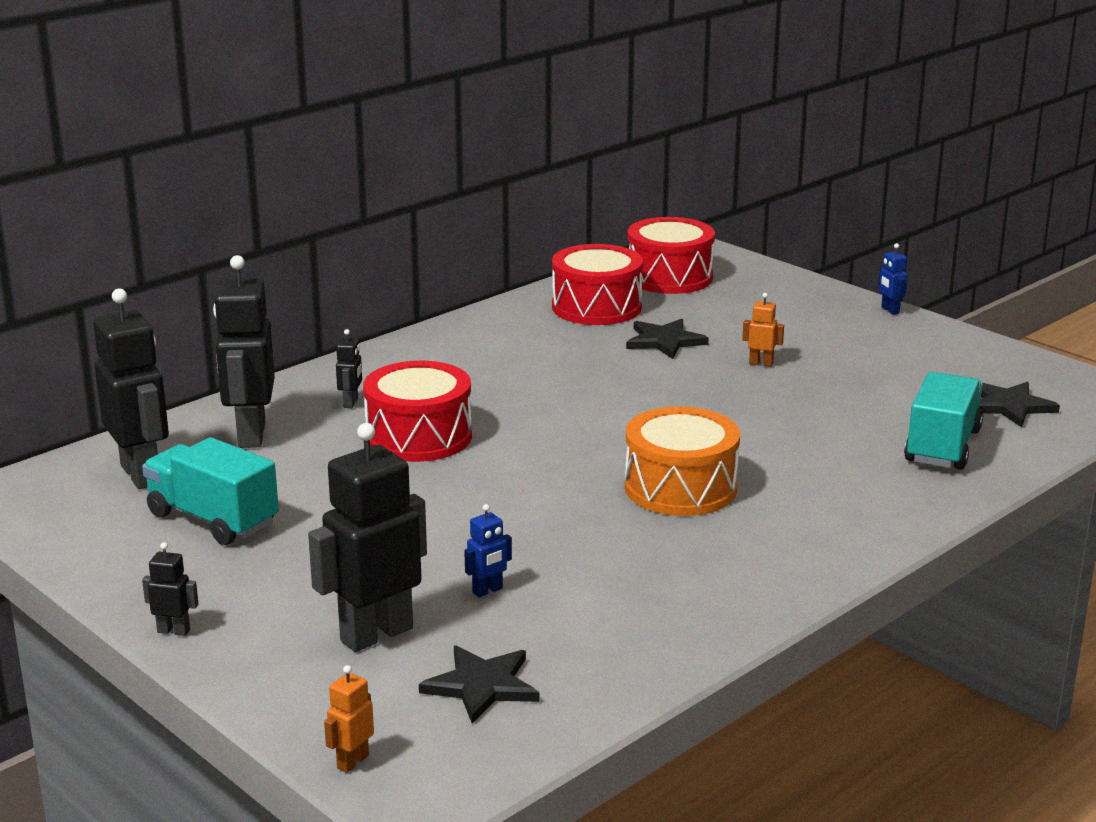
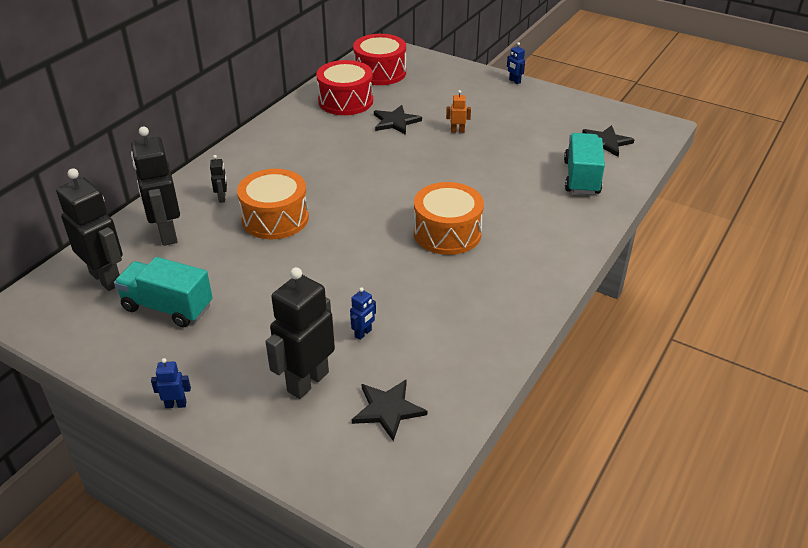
camera: 15 degrees left, 15 degrees up
(174, 631) = (176, 404): black robot -> blue robot
(352, 761) = (331, 488): orange robot -> none
(419, 437) = (275, 218): red drum -> orange drum

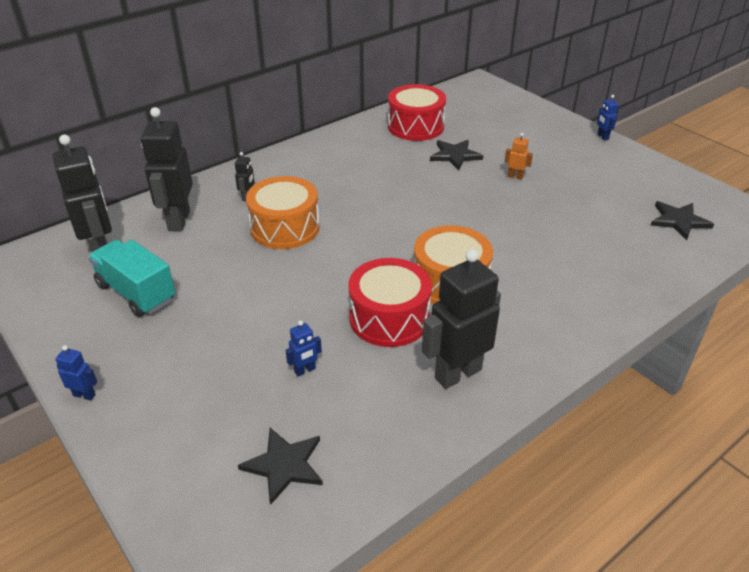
camera: 20 degrees right, 0 degrees up
(307, 381) = (220, 408): black robot -> black robot (457, 373)
(380, 72) = (464, 105): red drum -> red drum (389, 318)
(581, 177) = (632, 254): turquoise truck -> none

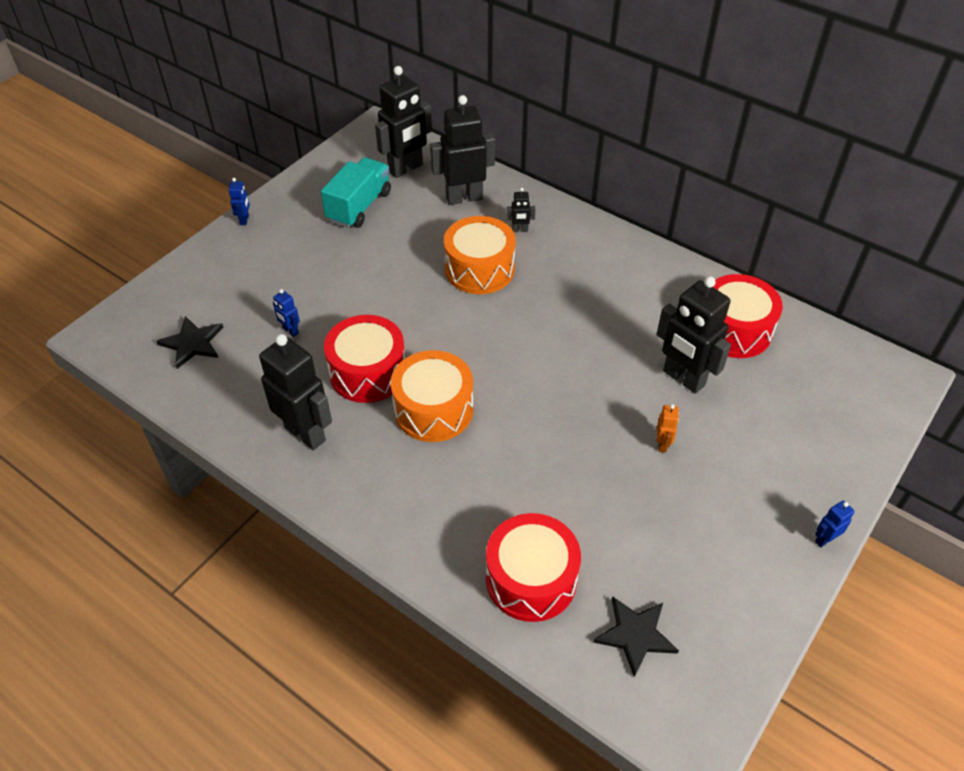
camera: 75 degrees right, 10 degrees up
(455, 155) = (683, 378): black star -> black robot
(633, 258) = (531, 579): none -> red drum

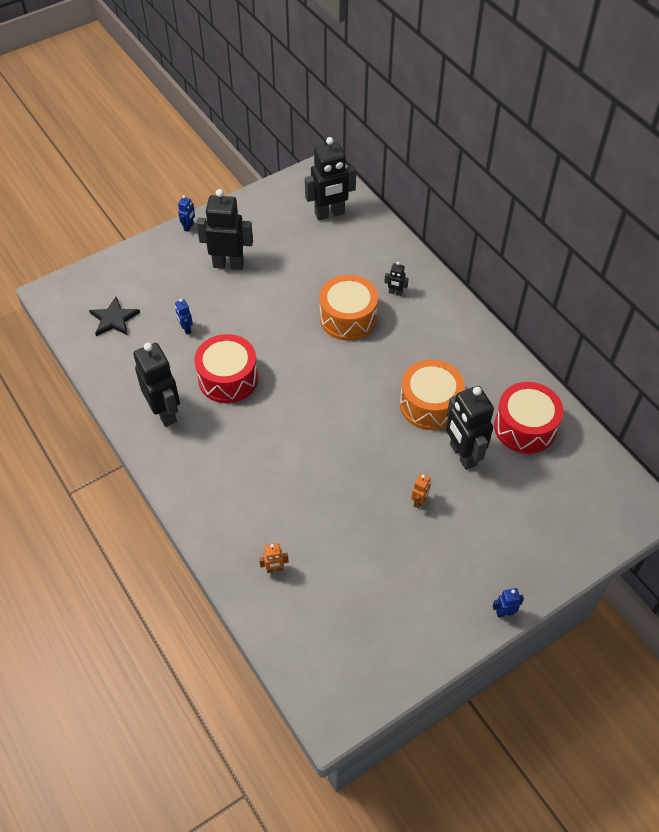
camera: 20 degrees right, 5 degrees up
(359, 206) = (279, 238): turquoise truck -> none
(433, 409) = (262, 422): orange drum -> orange drum (430, 404)
(464, 198) = (364, 252): black robot -> black robot (228, 264)
(531, 579) = (274, 569): red drum -> orange robot
(635, 635) = (328, 632): black star -> none

